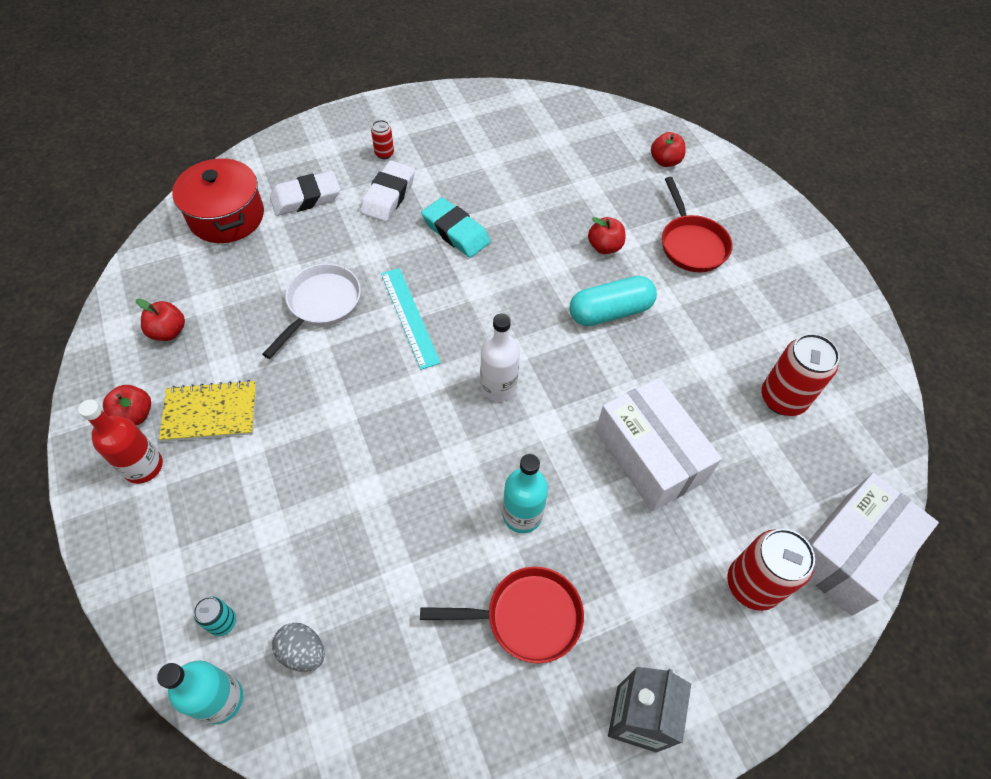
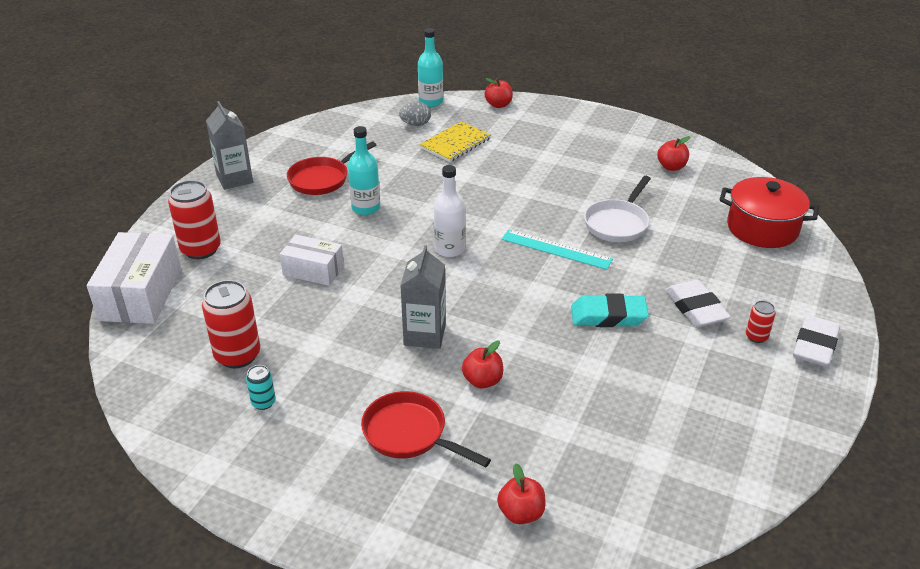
camera: 140 degrees right, 20 degrees down
(135, 415) = (619, 136): red apple -> red apple (498, 105)
(143, 466) = (580, 127): red bottle -> none
(210, 412) = (587, 155): yellow notebook -> yellow notebook (455, 143)
(222, 622) = (462, 114): turquoise can -> turquoise can (263, 402)
(306, 198) = (742, 269): white eraser -> white eraser (814, 346)
(321, 305) = (617, 223): white pan -> white pan turned 45 degrees clockwise
(610, 311) = (424, 335): turquoise capsule -> grey carton
(649, 455) = (313, 270): white box -> white box, size x0.62

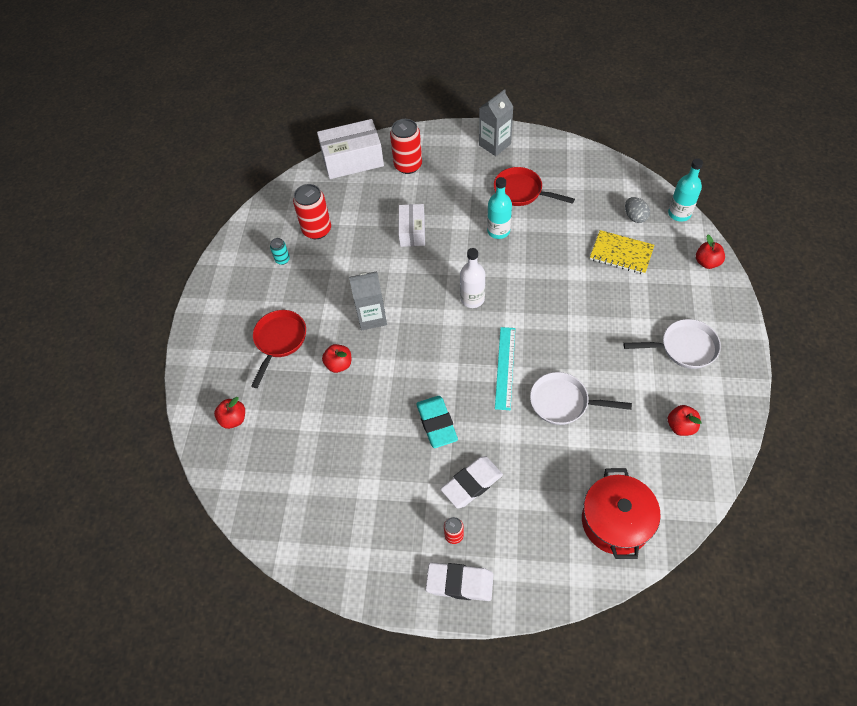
camera: 75 degrees right, 20 degrees up
(587, 142) = (684, 347): none -> white pan

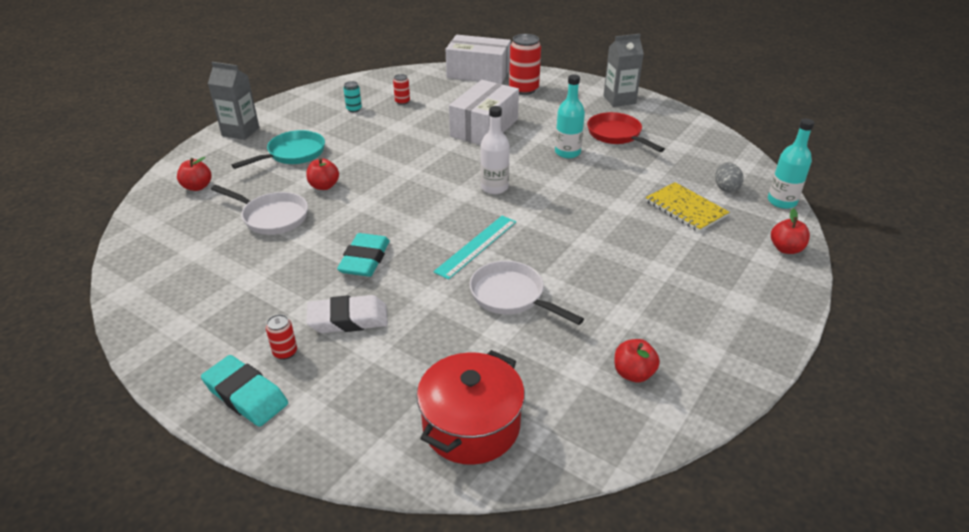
camera: 25 degrees right, 20 degrees down
(279, 341) = (293, 154): red pan -> turquoise pan
(317, 230) = (402, 102): red can -> red can, size x0.50
(371, 317) = (388, 167): grey carton -> grey carton (240, 131)
(412, 231) = (484, 128): white box -> white box, size x1.61
(459, 583) = (246, 395): white eraser -> turquoise eraser
(684, 347) = (697, 307): white pan -> white pan (272, 217)

